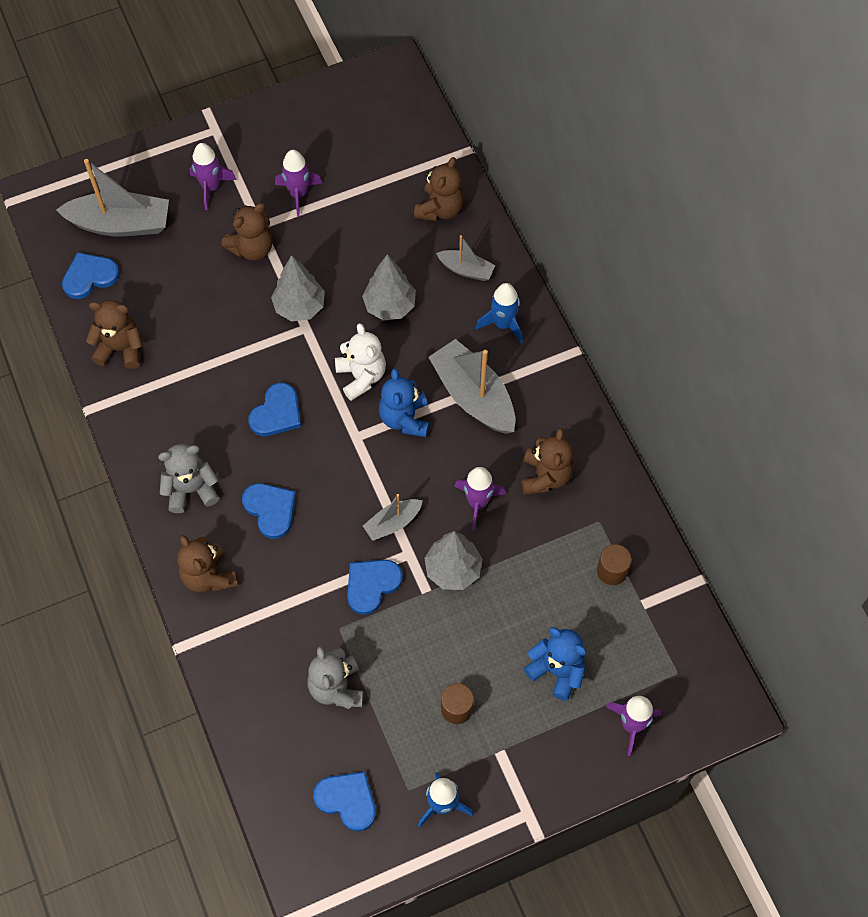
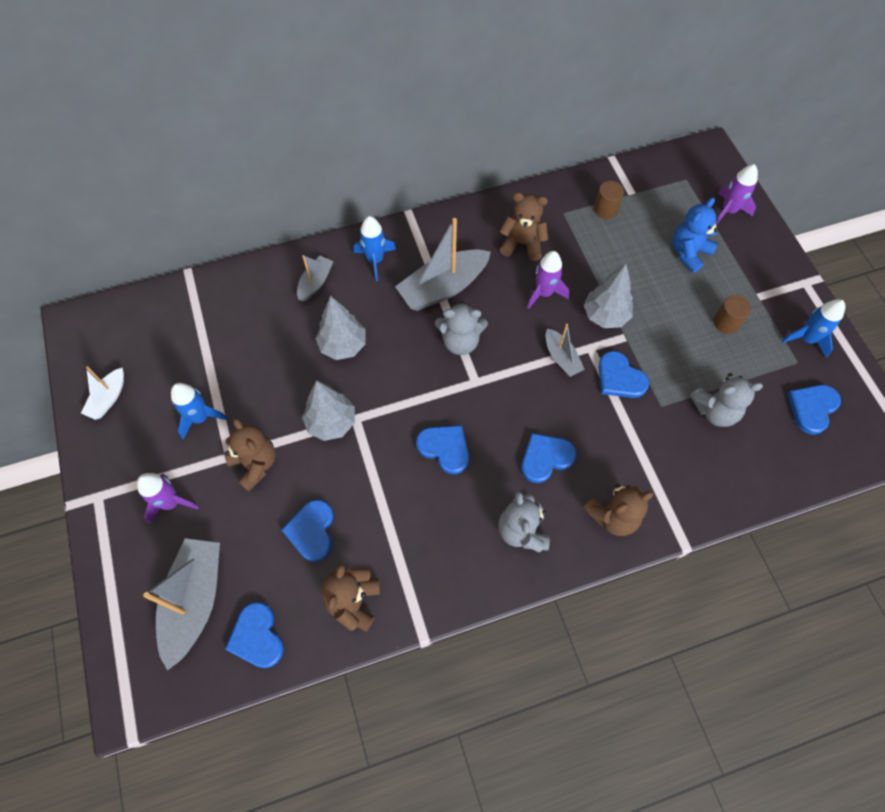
camera: 85 degrees left, 0 degrees up
(186, 305) = (312, 531): none -> blue heart
(298, 194) = (200, 418): purple rocket -> blue rocket
(314, 115) = (108, 398): none -> white boat
(361, 376) = (414, 373): white teddy bear -> none
(404, 418) = (460, 341): blue teddy bear -> grey teddy bear
(440, 209) = (246, 298): brown teddy bear -> none

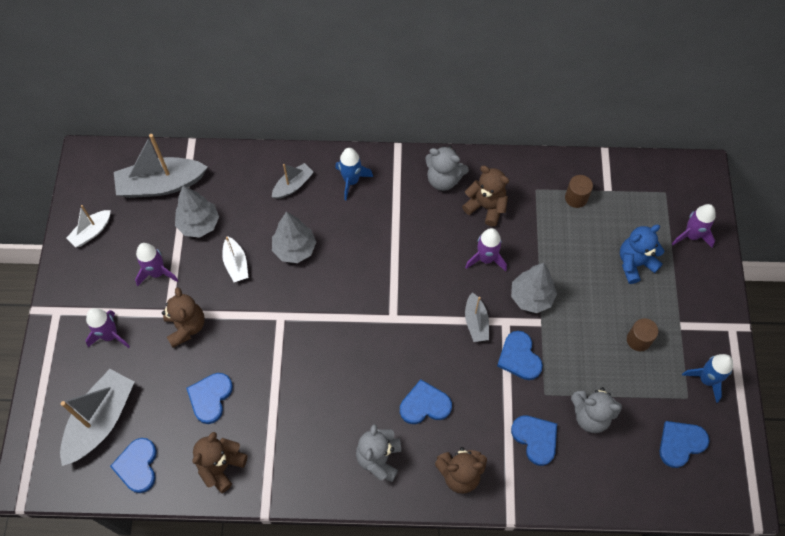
camera: 20 degrees right, 0 degrees up
(200, 418) = (157, 273): blue rocket -> purple rocket
(285, 380) = (236, 264): none -> white boat
(331, 423) = (259, 313): grey tree -> grey tree (199, 224)
(443, 288) = (399, 225): grey boat -> grey boat (161, 185)
(445, 448) = (344, 367): blue heart -> blue heart (535, 439)
(460, 341) = (394, 278): grey teddy bear -> grey teddy bear (443, 179)

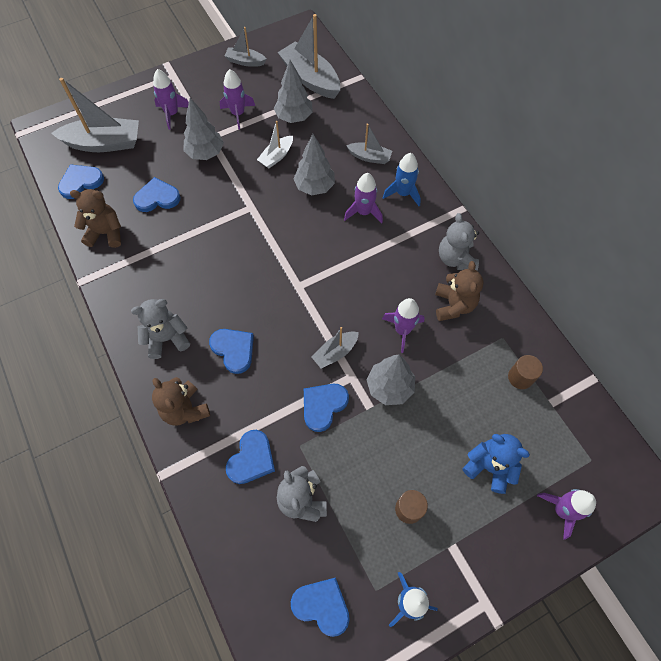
camera: 60 degrees right, 0 degrees up
(91, 232) = (245, 61): white boat -> grey boat
(186, 326) = (205, 153): brown teddy bear -> grey tree
(350, 223) = (364, 212): none -> purple rocket

